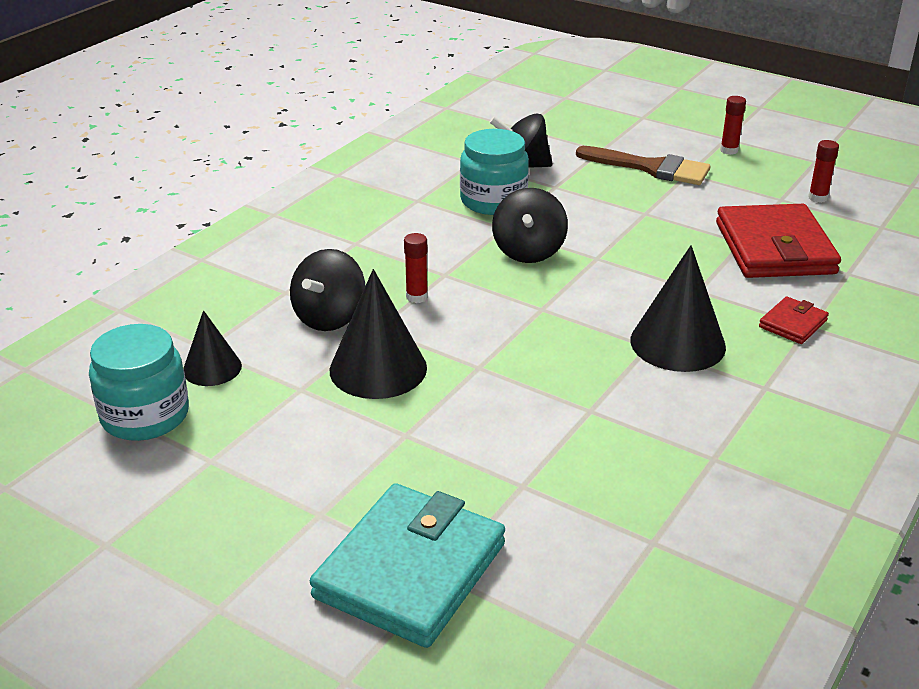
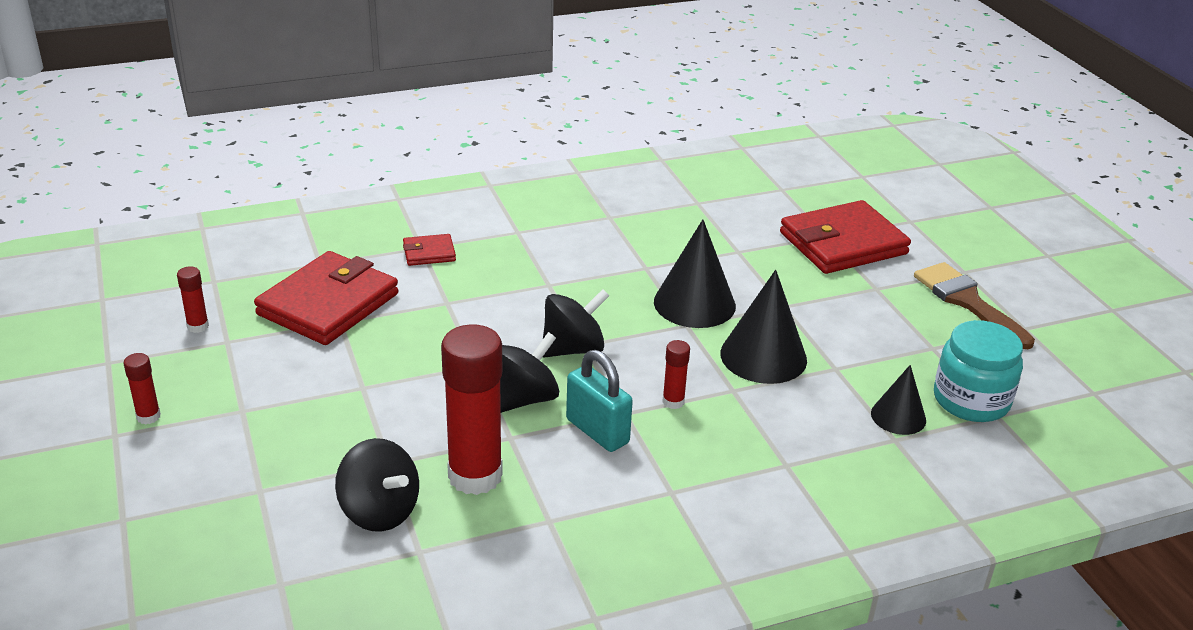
camera: 145 degrees left, 0 degrees up
(330, 317) = (766, 418): black spinning top -> black spinning top (573, 349)
(410, 570) = (842, 243): turquoise wallet -> red wallet
(449, 254) = (597, 431): none -> turquoise padlock
(493, 201) = (475, 476): turquoise jar -> red glue stick
(651, 168) = (260, 435): brown brush -> brown brush (967, 302)
(677, 343) = (526, 277): black cone -> black cone (694, 303)

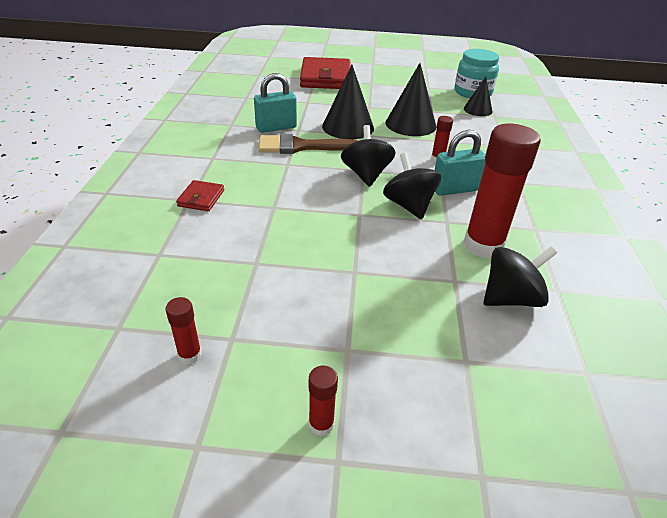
camera: 65 degrees left, 5 degrees up
(328, 304) = (226, 263): red wallet -> none
(633, 250) = (276, 128): none -> turquoise padlock
(967, 302) = (397, 70): brown brush -> brown brush (300, 146)

